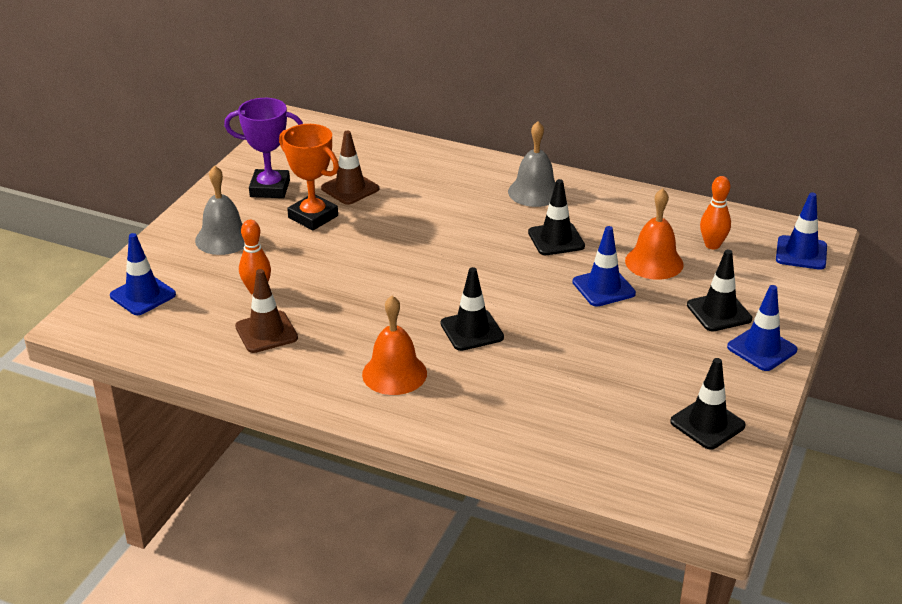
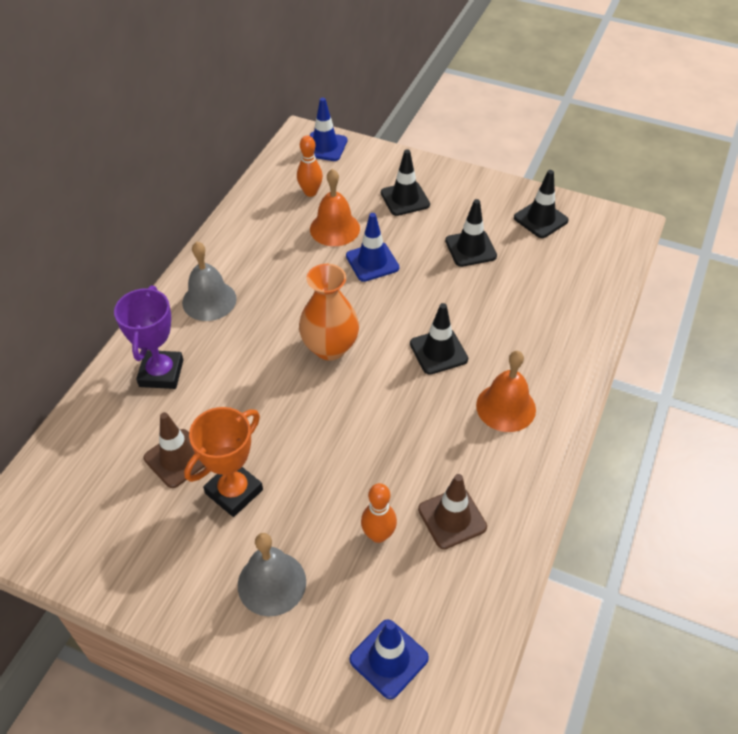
camera: 90 degrees left, 15 degrees up
(270, 188) = (164, 543): purple trophy -> purple trophy (161, 373)
(475, 262) = (330, 347): none -> orange vase
(556, 239) = (295, 289): black traffic cone -> black traffic cone (470, 248)
(761, 349) = (450, 182): blue traffic cone -> none

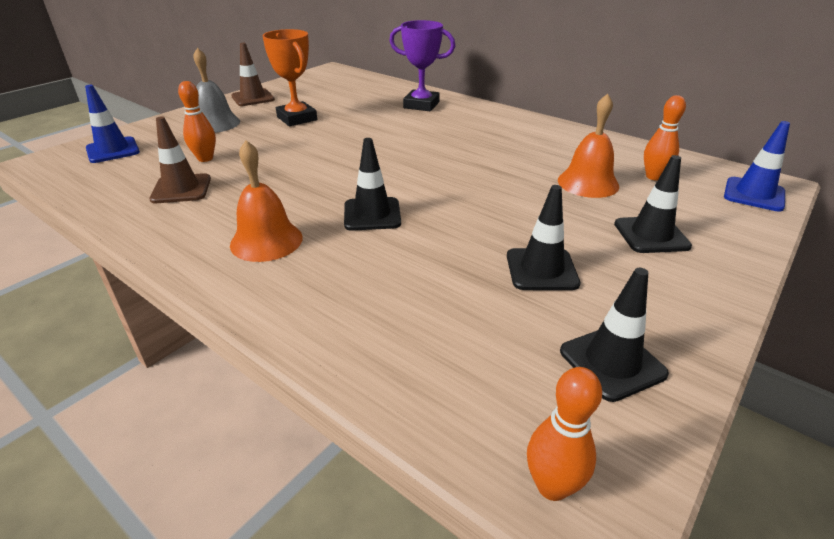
camera: 105 degrees right, 15 degrees down
(177, 458) = (340, 106): brown traffic cone -> brown traffic cone (253, 98)
(209, 300) = (492, 122): grey bell -> none
(330, 347) = (411, 162): orange vase -> none
(372, 262) = (527, 197): blue traffic cone -> none
(625, 237) = (552, 486): none -> orange bowling pin

